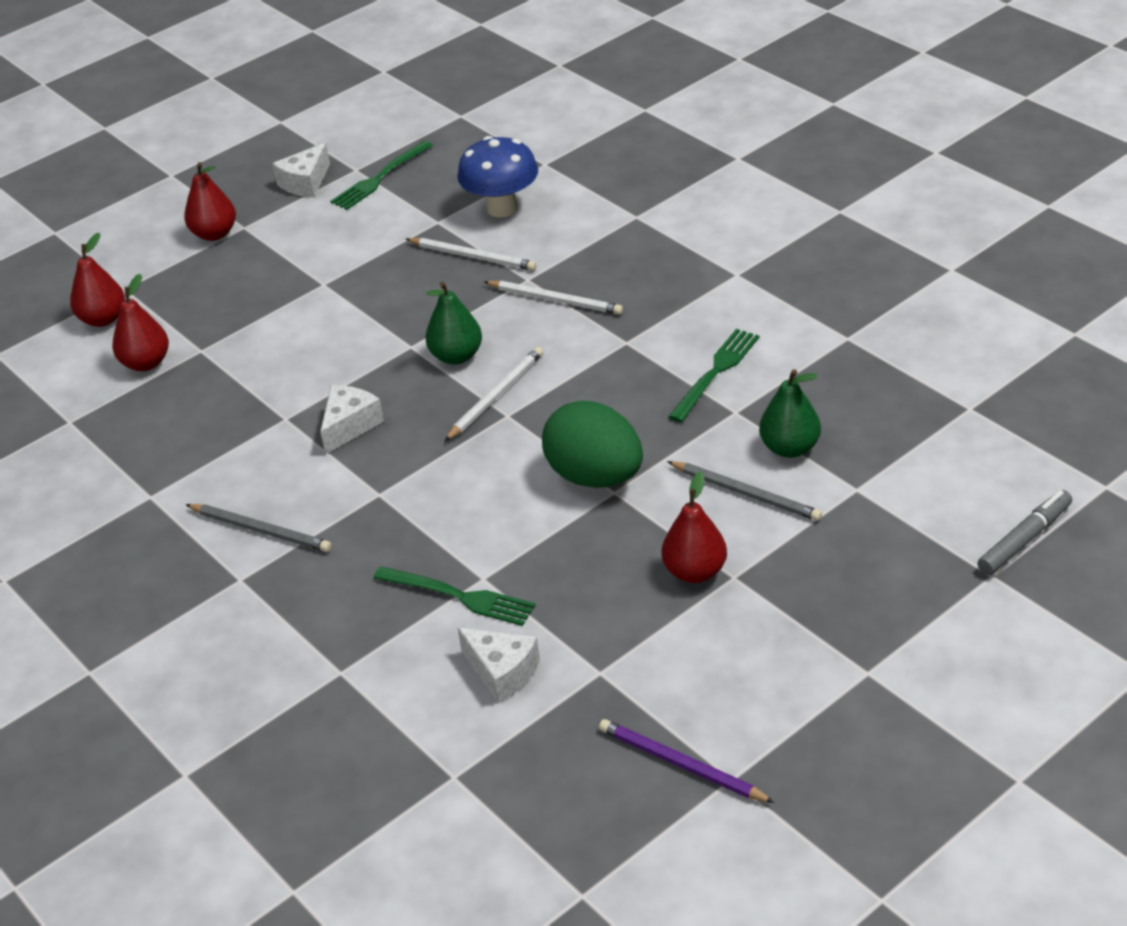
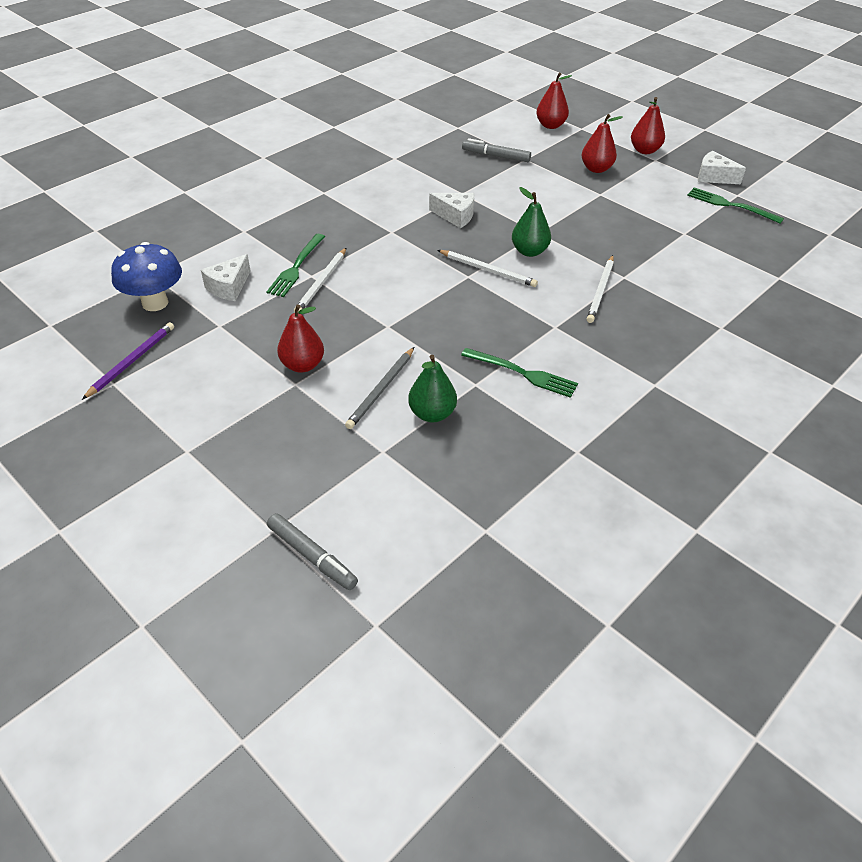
camera: 80 degrees right, 5 degrees up
(146, 363) = (511, 143): red pear -> red pear (596, 169)
(182, 380) = (496, 156): none -> grey marker
(261, 530) = (363, 195): grey pencil -> none
(473, 257) = (645, 251): white pencil -> white pencil (321, 283)
(502, 208) = (710, 260): blue mushroom -> blue mushroom (155, 303)
(595, 477) = (403, 317): green egg -> none

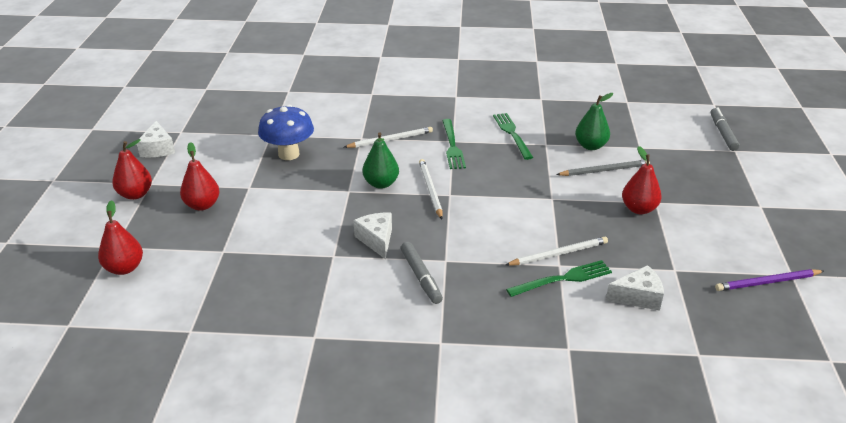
camera: 130 degrees left, 10 degrees down
(155, 303) = (716, 322): blue mushroom -> blue mushroom (289, 154)
(496, 156) = (236, 271): grey marker -> grey marker (421, 277)
(730, 205) = (203, 130): green fork -> green fork (452, 146)

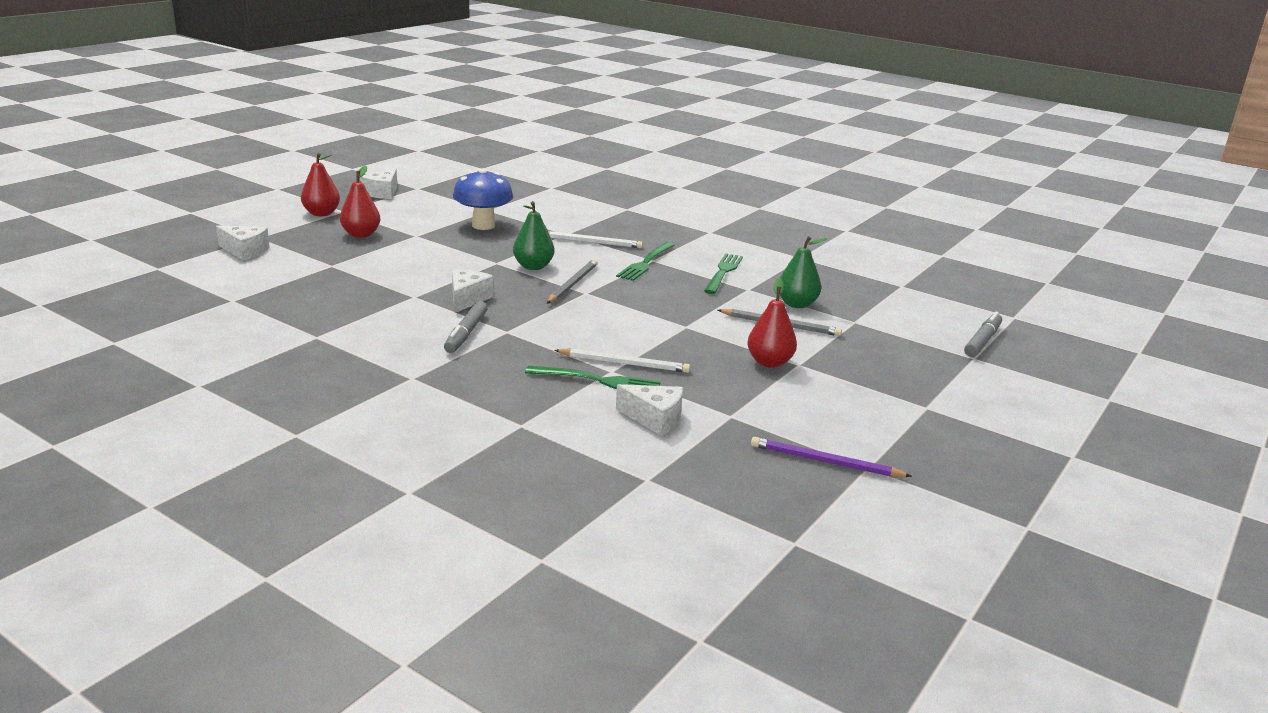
camera: 30 degrees right, 10 degrees down
(124, 268) = (245, 251): red pear -> white cheese
(430, 190) = (572, 284): white pencil -> grey pencil

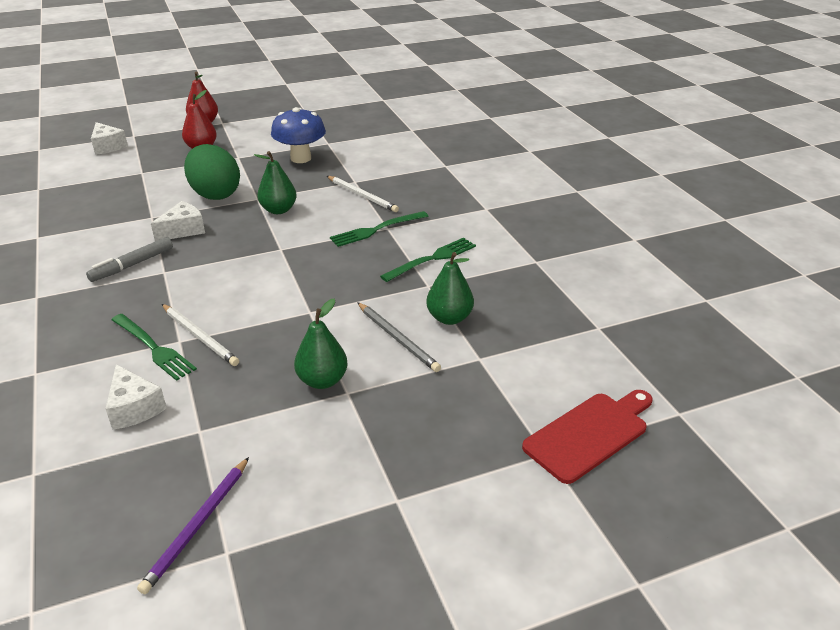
camera: 35 degrees right, 10 degrees up
(382, 193) = (273, 111): white cheese -> none
(447, 267) = (215, 194): none -> green egg
(572, 284) = (283, 237): grey pencil -> none
(769, 362) = (322, 380): red pear -> green pear
(825, 462) = (198, 525): purple pencil -> purple pencil turned 120 degrees counterclockwise
(982, 341) = (589, 434): grey marker -> red cutting board

